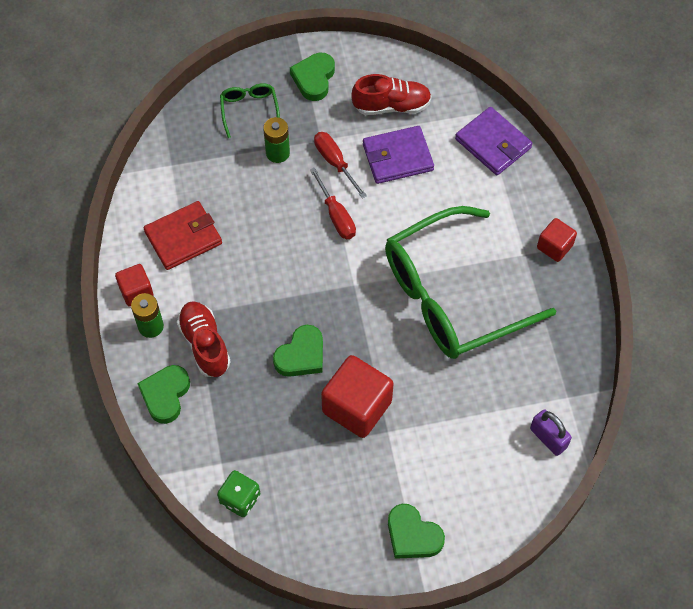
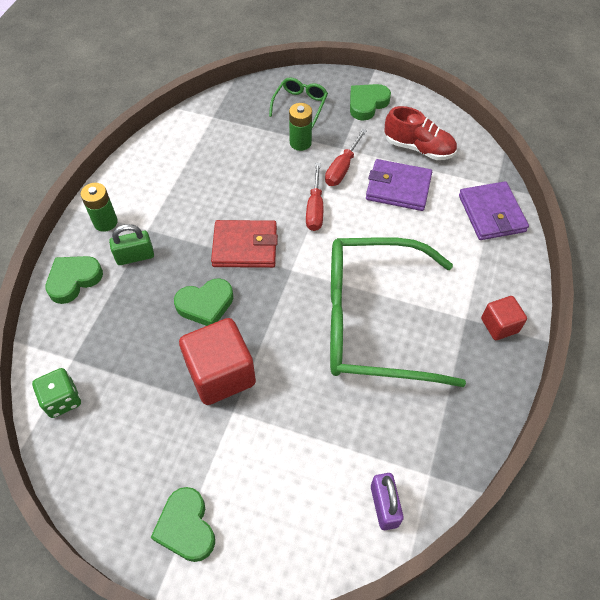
camera: 30 degrees right, 5 degrees down
(136, 291) = (115, 192): red cube -> none
(183, 238) = (181, 170): red wallet -> red wallet (245, 246)
(205, 344) = (135, 256): red shoe -> green padlock
(334, 162) = (342, 169): red screwdriver -> red screwdriver turned 150 degrees counterclockwise

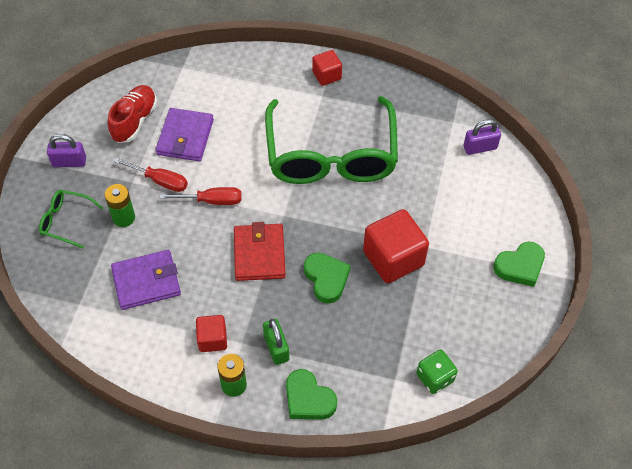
camera: 95 degrees left, 0 degrees up
(156, 207) = (212, 339): none -> red cube
(367, 104) = (69, 162): green heart -> purple padlock
(491, 213) = (214, 73): purple wallet -> purple wallet (146, 281)

